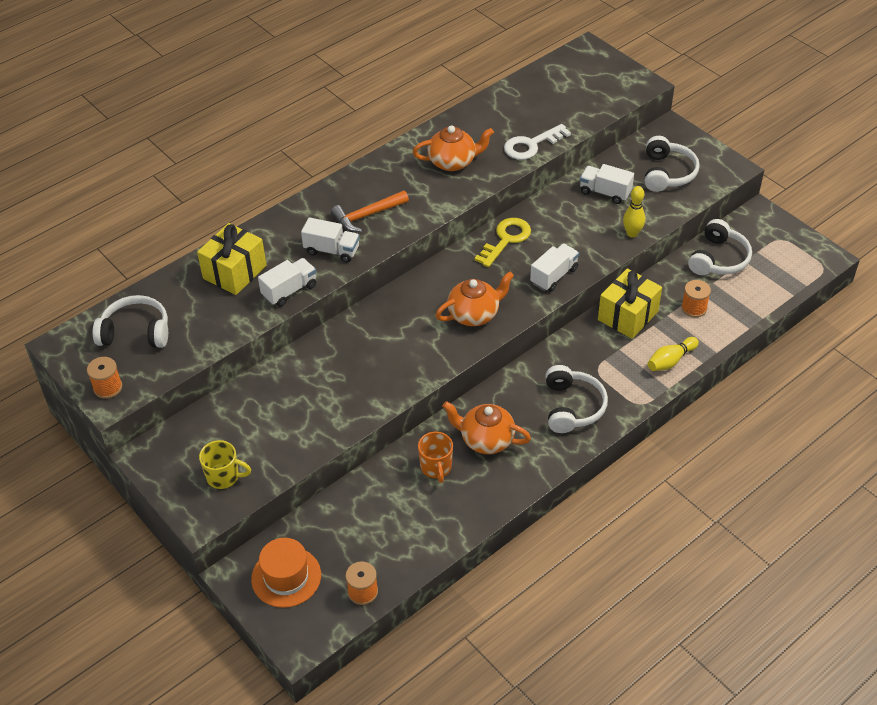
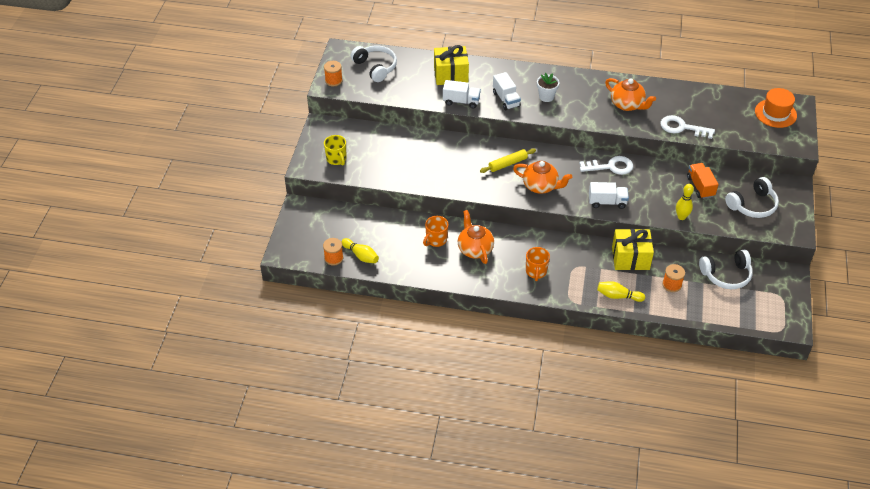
camera: 50 degrees right, 0 degrees up
(286, 577) = (315, 225): orange hat -> orange hat (775, 113)
(367, 215) = (546, 97): orange hammer -> white flower pot
(387, 559) = (361, 255): none -> yellow bowling pin
(410, 320) = (507, 164): none -> yellow rolling pin
(506, 240) = (610, 167): yellow key -> white key
(572, 407) = (536, 272): white headphones -> orange mug
(605, 192) = (700, 187): white truck -> orange truck

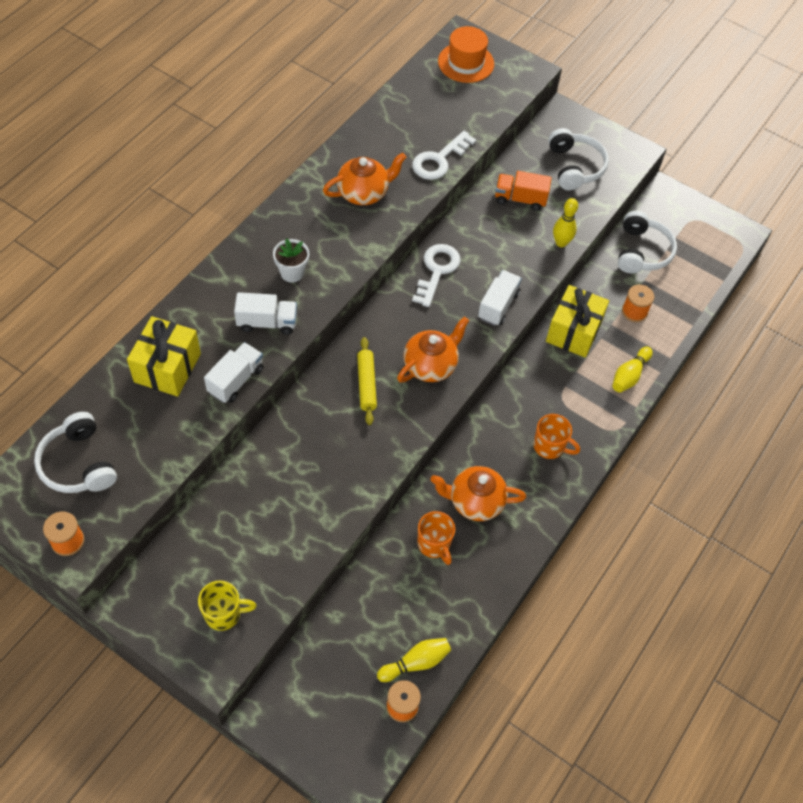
camera: 70 degrees left, 10 degrees up
(375, 67) = (78, 464): white headphones -> white headphones turned 105 degrees counterclockwise

